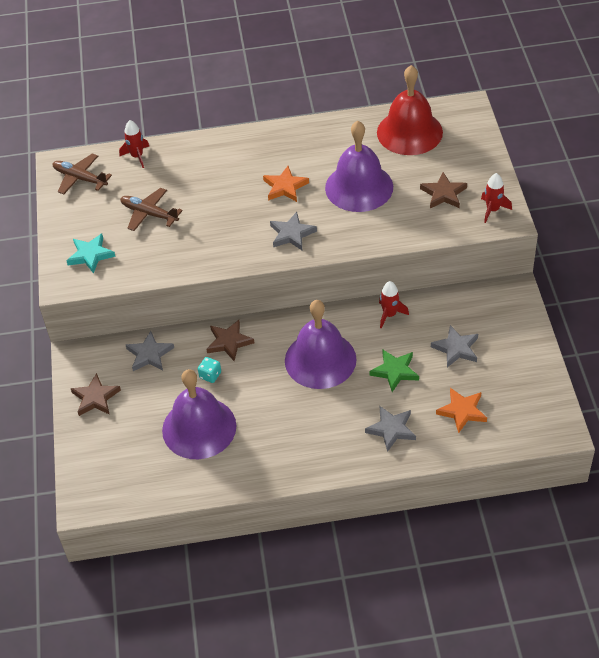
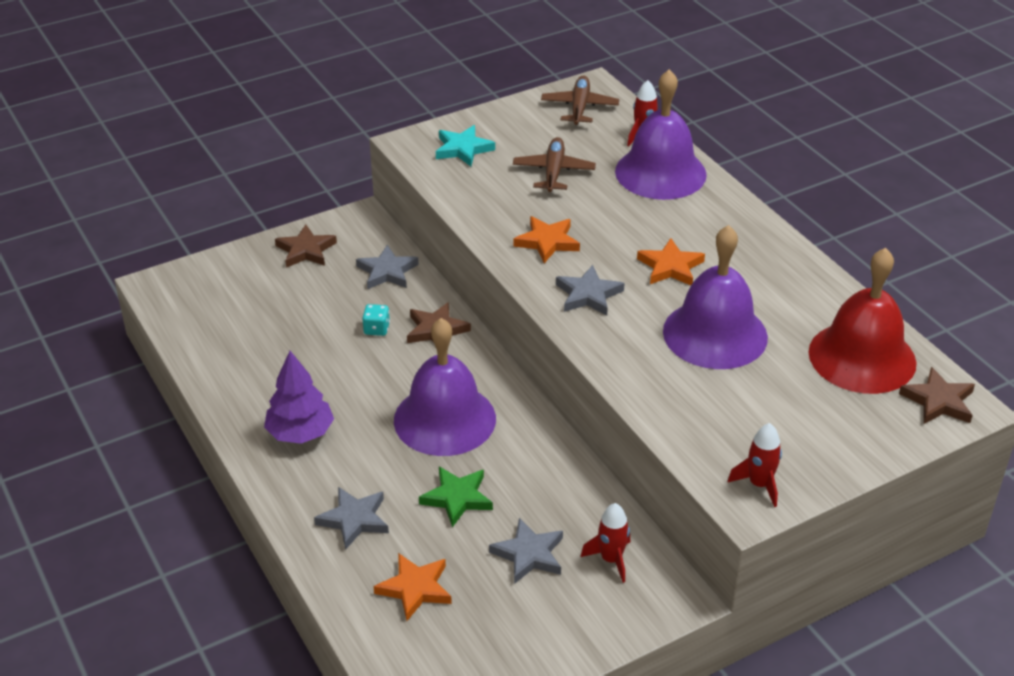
camera: 65 degrees right, 10 degrees down
(199, 428) = (292, 342): purple bell -> purple bell (660, 172)
(226, 239) = (547, 242): none -> orange star
(296, 442) = (300, 433): none -> purple tree
(389, 315) = (556, 467): red rocket -> red rocket (611, 559)
(443, 194) = (758, 422): brown star -> brown star (938, 401)

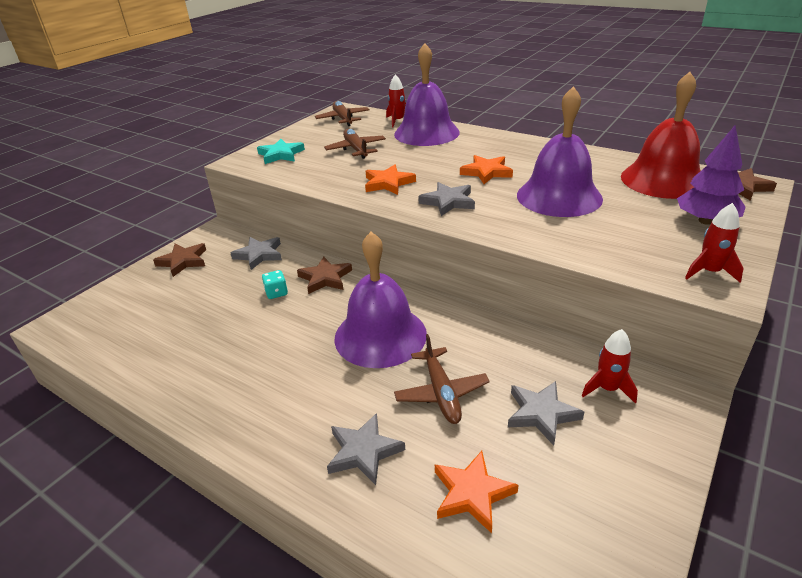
camera: 25 degrees left, 5 degrees down
(300, 433) = (260, 394): purple tree -> purple tree (705, 221)
(457, 498) = (441, 392): green star -> brown plane

